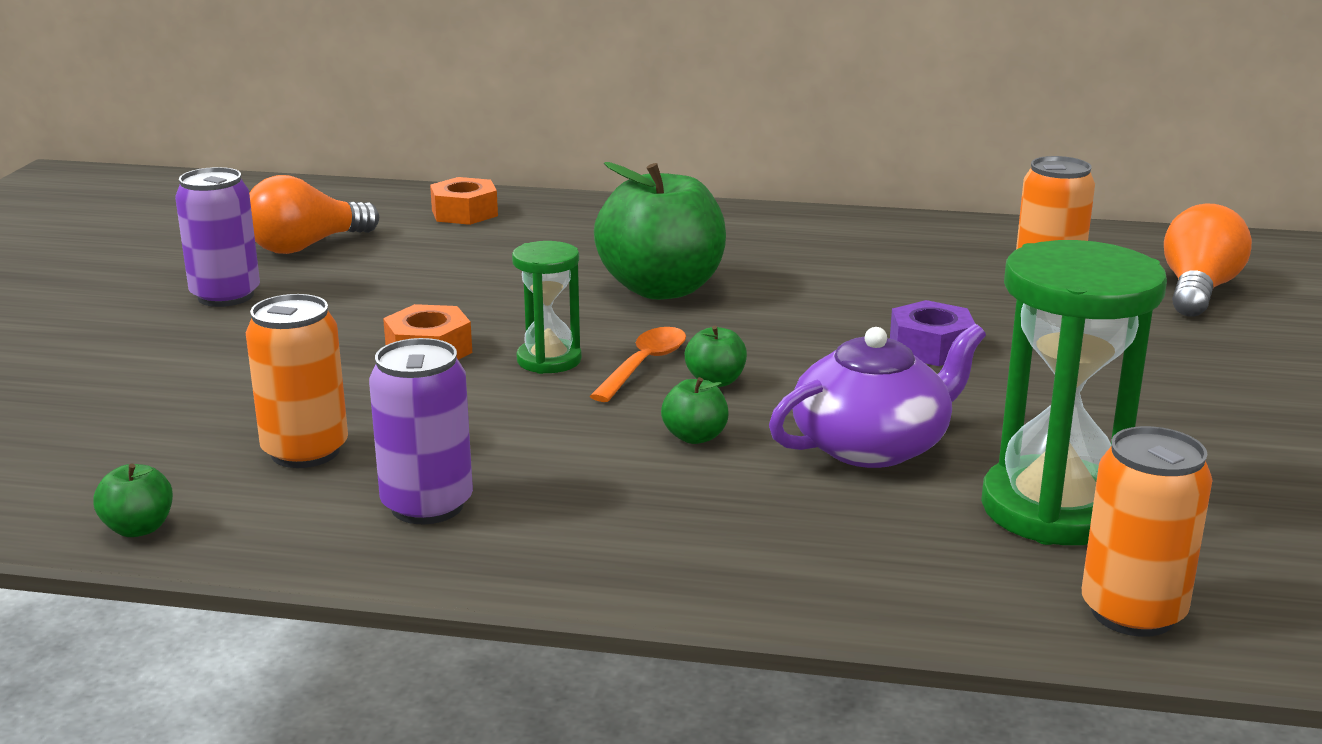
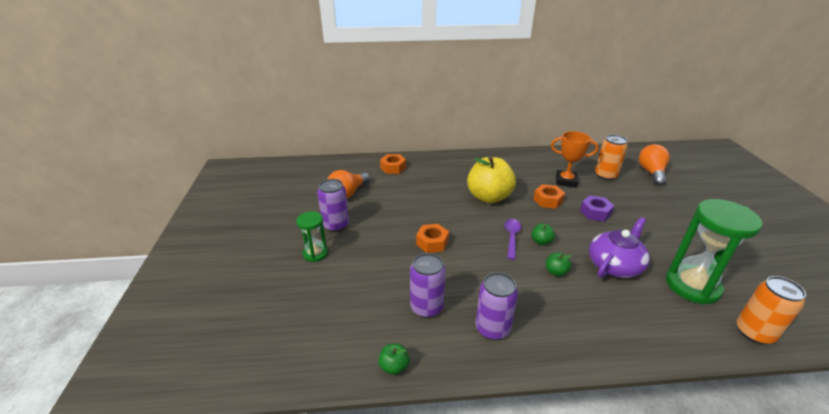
camera: 15 degrees left, 10 degrees up
(305, 451) = (426, 307): orange can -> purple can
(549, 360) = (478, 240): green hourglass -> green hourglass (315, 254)
(644, 365) = (511, 237): orange spoon -> purple spoon
(662, 289) = (489, 197): green apple -> yellow apple
(819, 311) = (548, 200): none -> orange nut
(914, 281) = (566, 181): none -> orange trophy

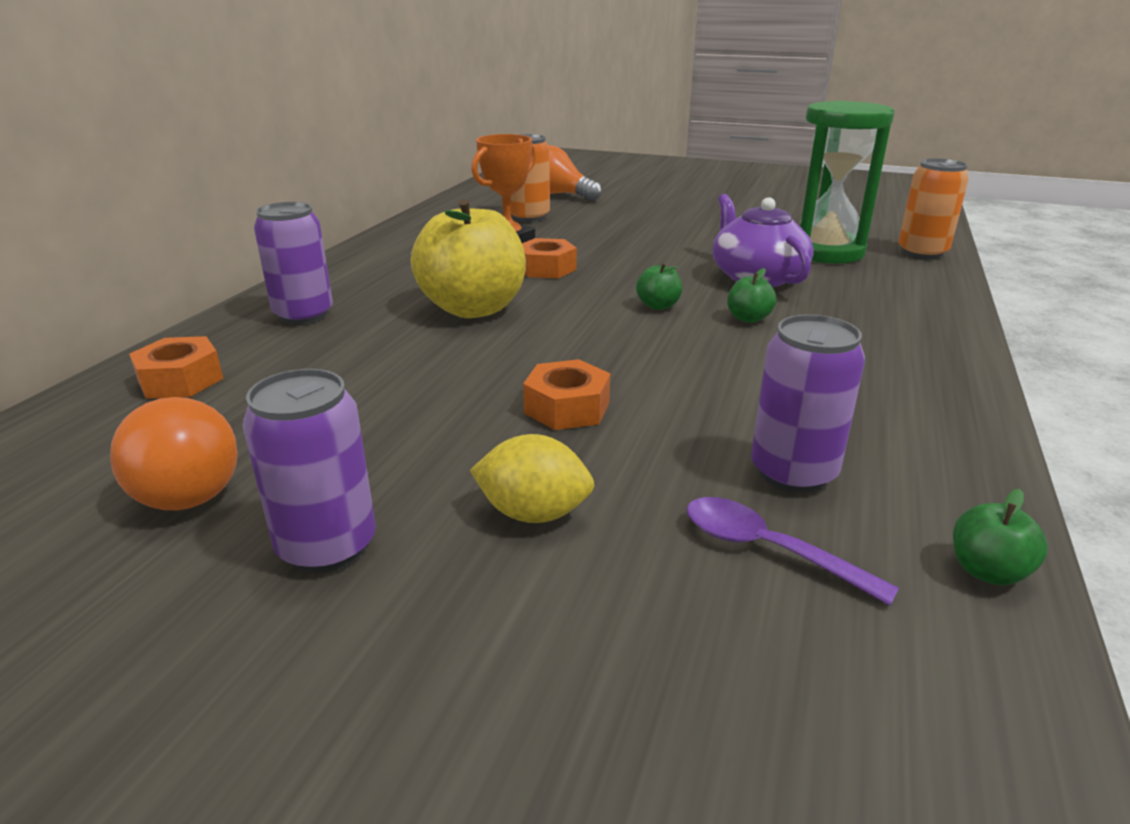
camera: 65 degrees left, 5 degrees down
(315, 254) = (435, 628): green hourglass -> none
(368, 254) = (533, 513): none -> yellow lemon
(492, 328) = (880, 414): purple can -> purple can (303, 315)
(511, 237) = (624, 325): purple spoon -> purple spoon (767, 550)
(595, 212) = (617, 250): purple nut -> none

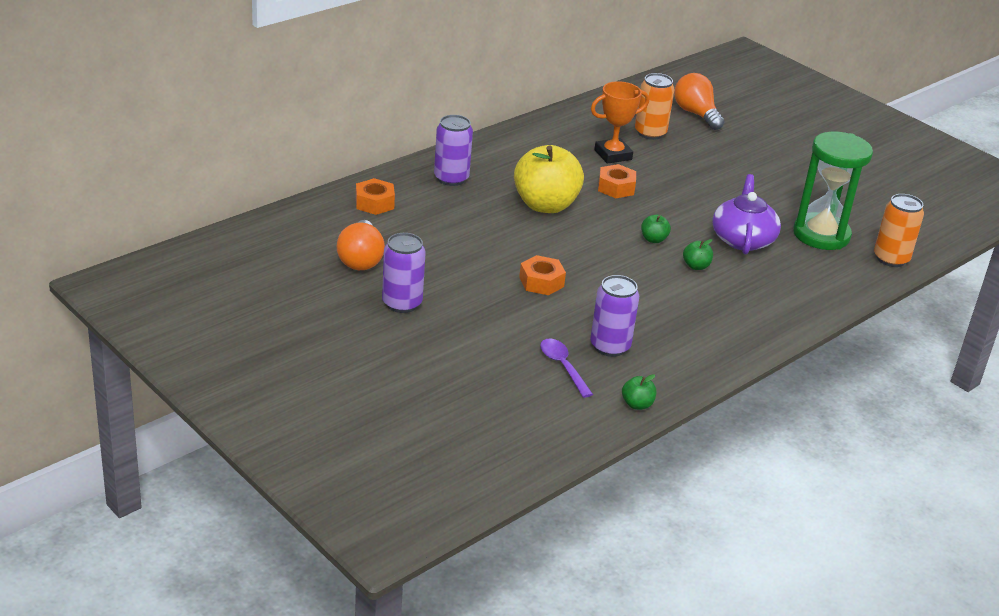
camera: 25 degrees right, 5 degrees up
(533, 513) = (486, 321): yellow lemon -> none

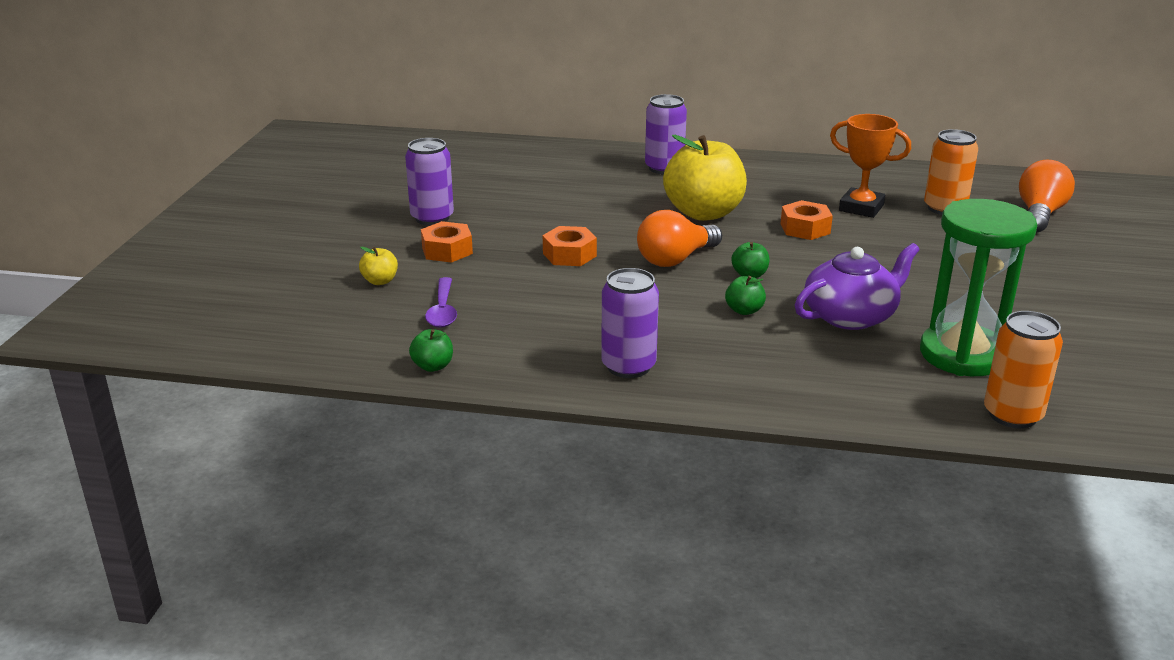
camera: 55 degrees right, 5 degrees down
(360, 259) = (471, 183): orange light bulb -> orange light bulb (675, 259)
(374, 203) = (565, 159): orange nut -> orange nut (447, 250)
(483, 371) = (380, 281): none -> yellow apple
(562, 366) = (443, 310): purple spoon -> purple spoon turned 150 degrees clockwise
(610, 346) = (514, 320): purple can -> purple can (628, 366)

